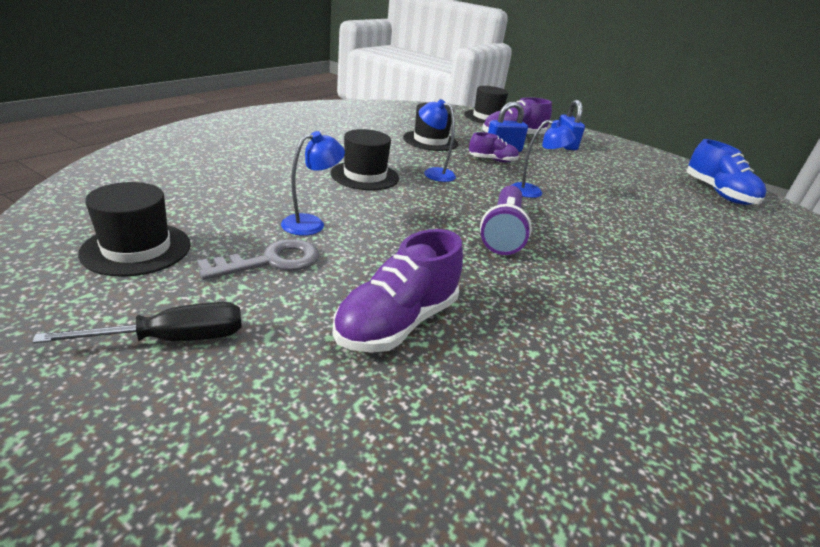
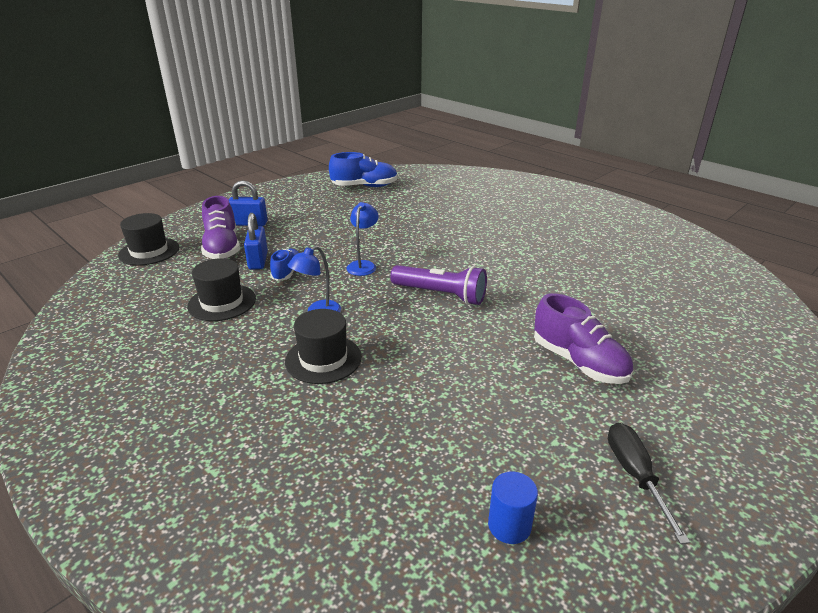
camera: 75 degrees left, 0 degrees up
(137, 249) = (509, 526): black hat -> blue cylinder
(271, 261) = (513, 426): grey key -> none
(311, 223) = (438, 400): blue lamp -> none
(492, 160) = (287, 272): purple shoe -> blue shoe

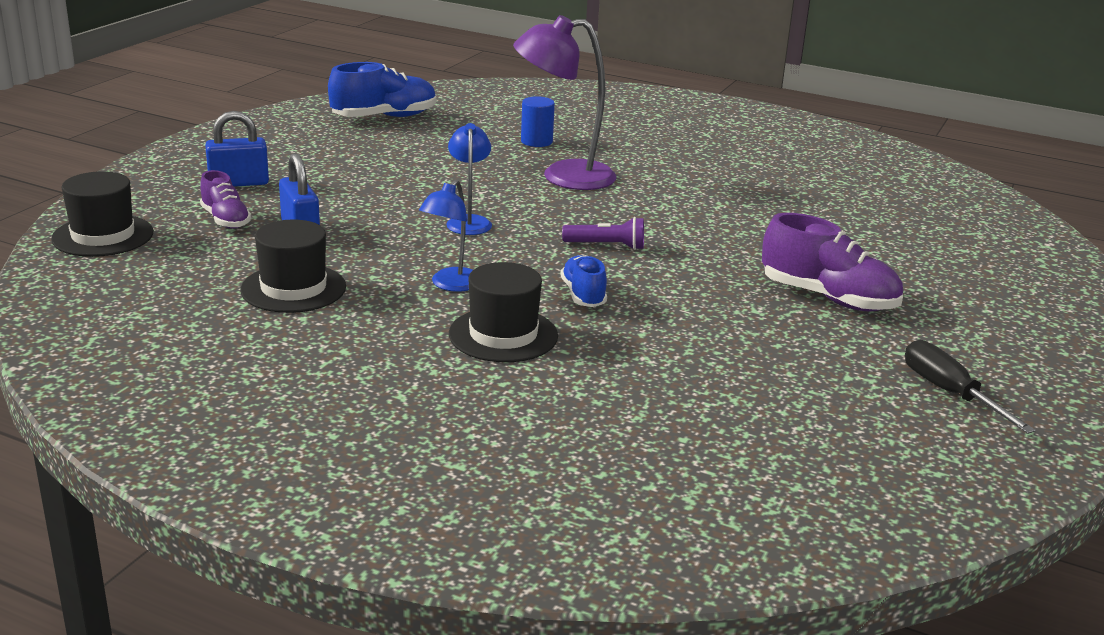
camera: 20 degrees left, 5 degrees down
(222, 248) = (225, 220): purple shoe -> purple shoe, size x0.60
(287, 272) = (360, 241): blue shoe -> blue shoe (583, 295)
(441, 295) = (606, 246): purple flashlight -> purple flashlight, size x0.59
(446, 237) = (563, 176): none -> purple lamp
(509, 526) = (845, 455): blue cylinder -> blue cylinder (536, 141)

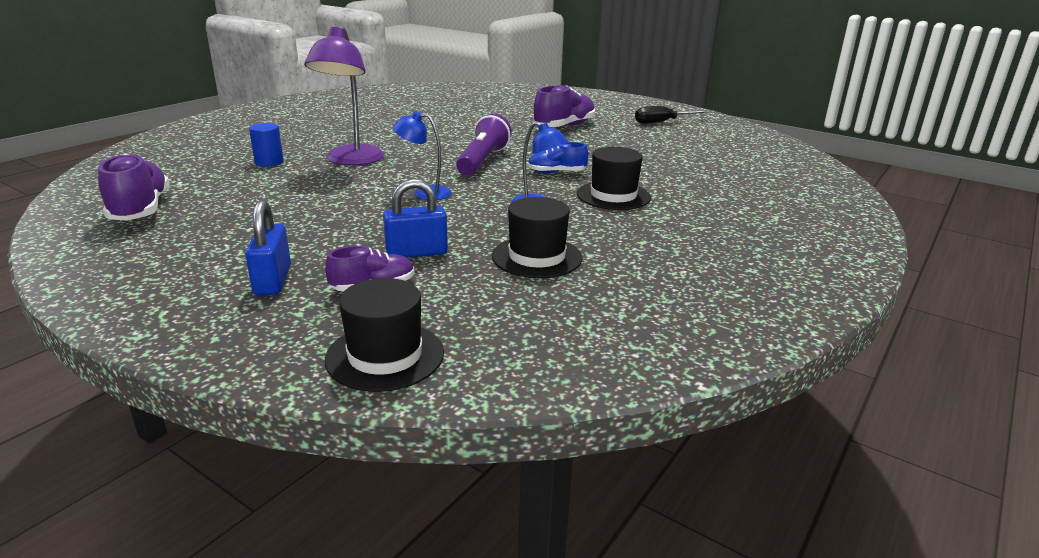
camera: 80 degrees left, 0 degrees up
(384, 117) = (140, 210): blue shoe -> purple shoe
(606, 246) = (482, 161): purple flashlight -> purple flashlight, size x1.69

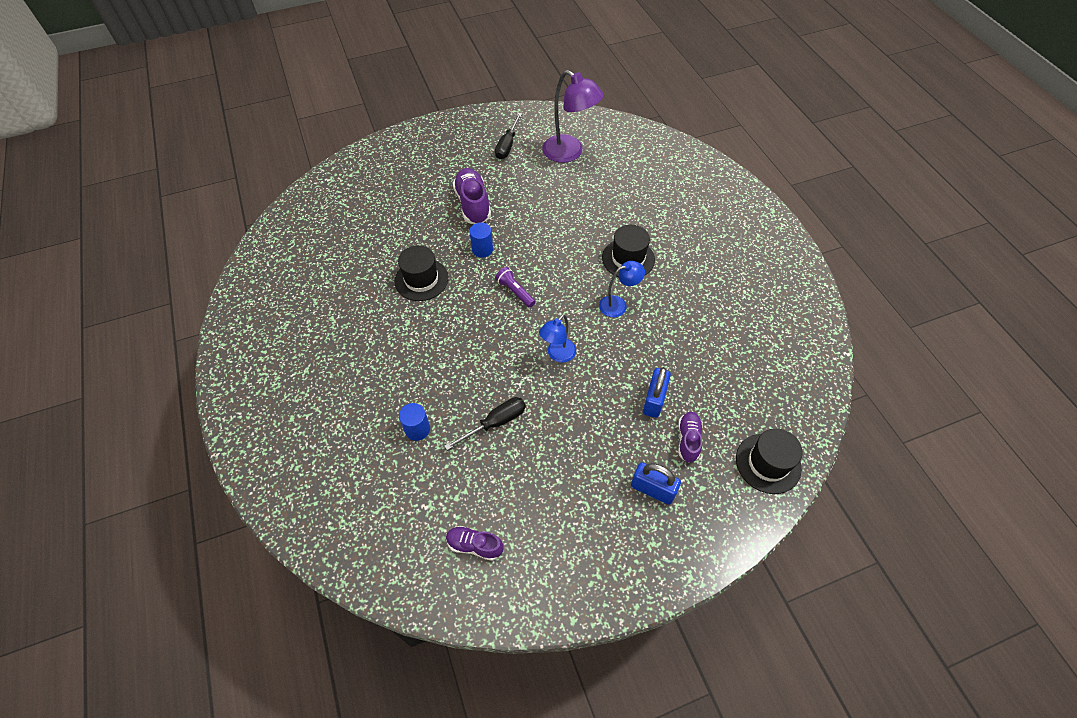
camera: 55 degrees left, 30 degrees up
(140, 210) = (474, 545): purple shoe -> purple shoe, size x0.60
(304, 187) = (496, 422): none -> black screwdriver
(351, 161) = (455, 372): purple lamp -> purple lamp (569, 153)
(482, 161) = (515, 292): purple flashlight -> purple flashlight, size x0.59
(515, 140) = (482, 249): none -> blue cylinder
(537, 257) = (693, 345): black hat -> black hat (421, 279)
(556, 172) = (568, 263): blue shoe -> none

